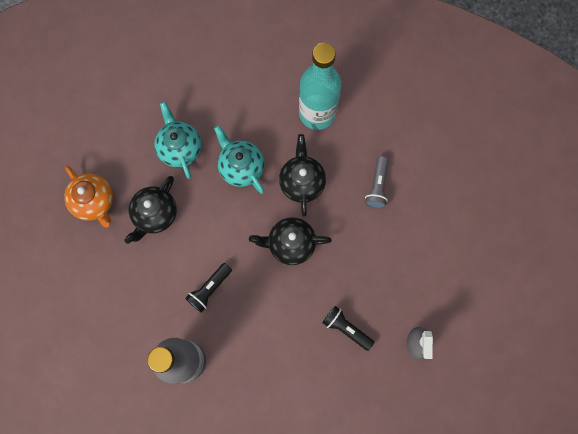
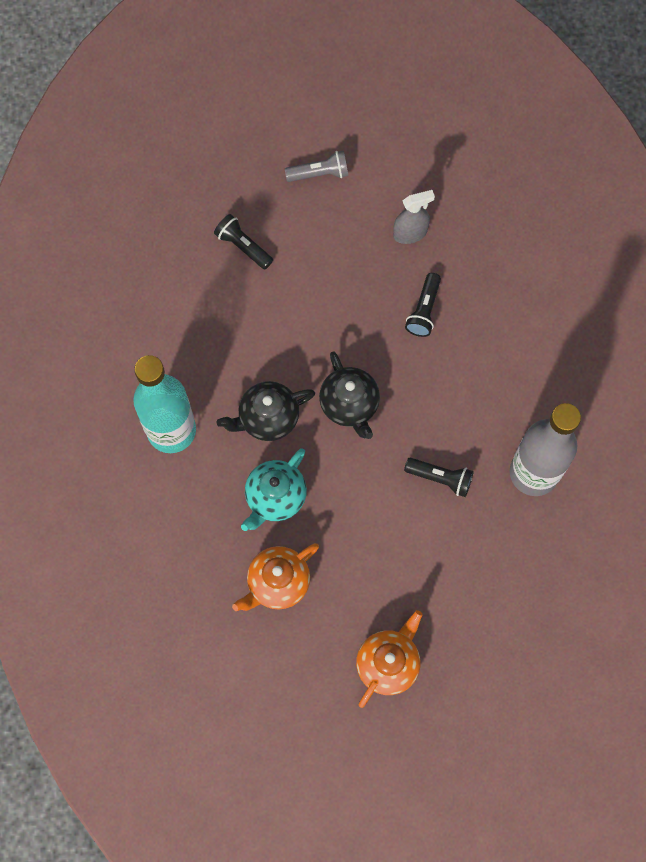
camera: 110 degrees left, 5 degrees down
(155, 214) = (375, 579): black teapot -> none
(180, 148) = (277, 583): turquoise teapot -> orange teapot
(377, 186) = (241, 330): grey flashlight -> grey flashlight (319, 173)
(446, 210) = (243, 246): none -> black flashlight

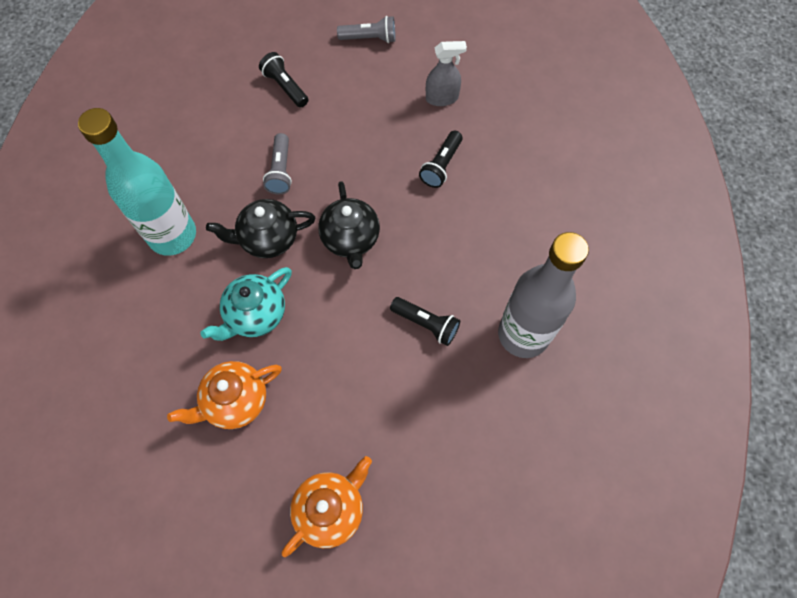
camera: 10 degrees right, 5 degrees down
(262, 343) = (281, 171): none -> grey flashlight

